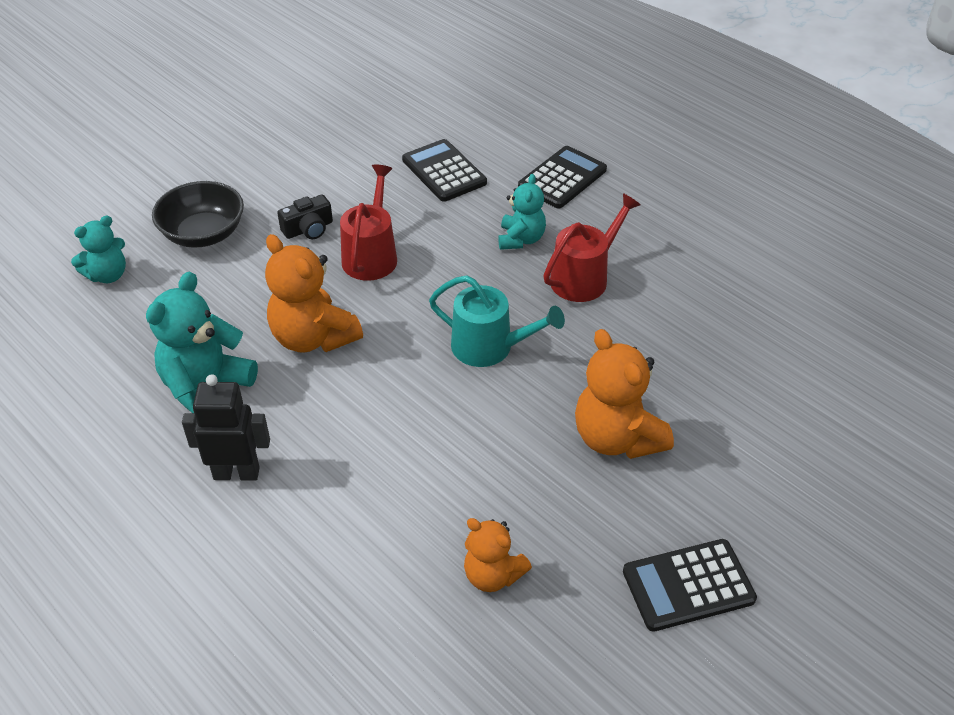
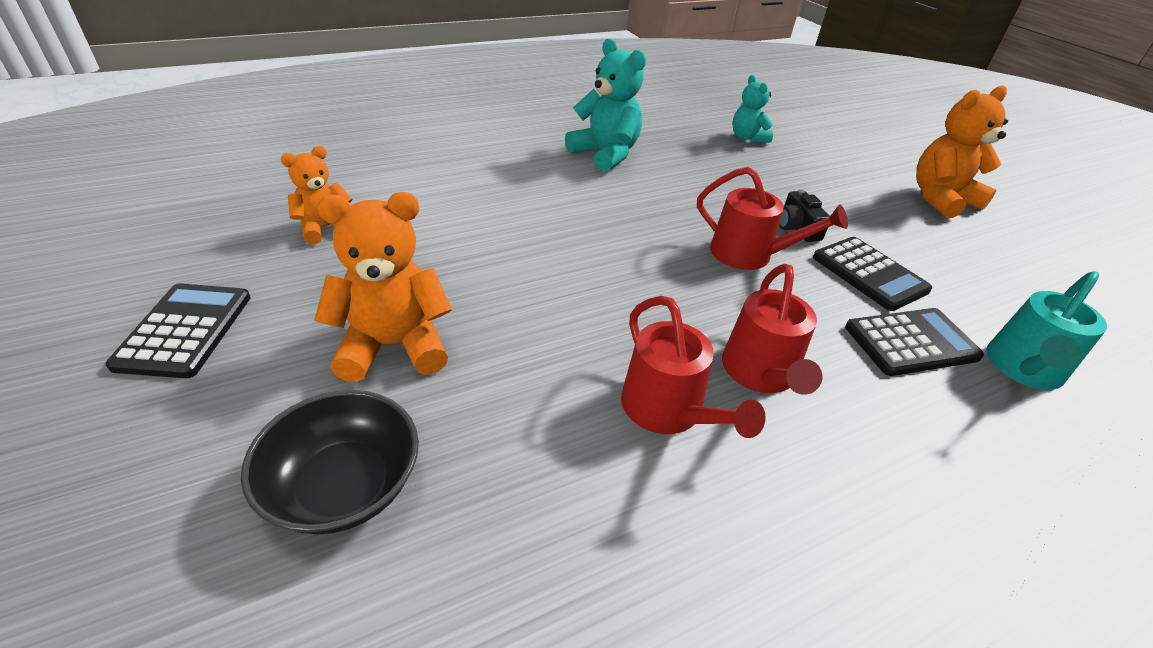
camera: 105 degrees right, 5 degrees down
(203, 234) = (794, 178): black bowl -> black bowl (344, 486)
(236, 473) = (517, 152): black robot -> none
(313, 337) = (641, 203): orange teddy bear -> orange teddy bear (940, 199)
(489, 347) = (580, 295): turquoise watering can -> turquoise watering can (1023, 368)
(521, 239) = (760, 373): turquoise teddy bear -> red watering can
(562, 178) = (910, 466): black calculator -> black calculator (869, 274)

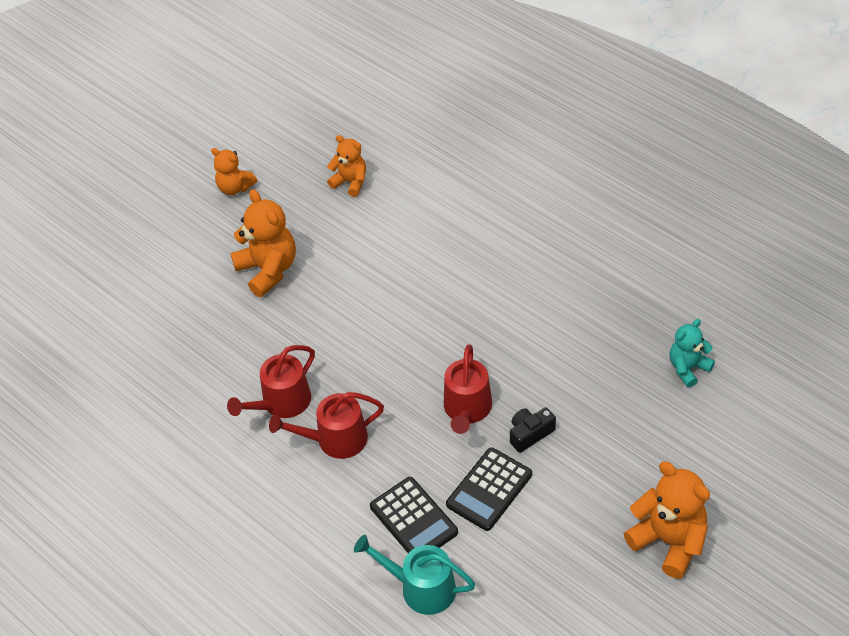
camera: 75 degrees right, 10 degrees up
(185, 330) = (235, 187): black calculator -> orange teddy bear
(344, 486) = (177, 300): black bowl -> none
(605, 154) = (564, 278): turquoise teddy bear -> none

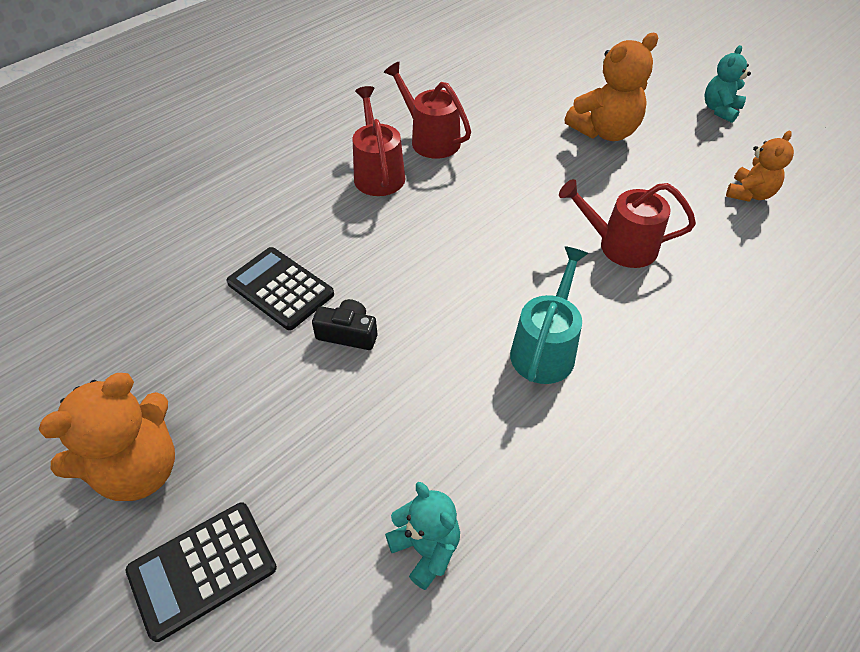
camera: 90 degrees right, 0 degrees up
(235, 187) = (720, 110): orange teddy bear -> turquoise teddy bear
(413, 519) = (264, 225): black calculator -> black calculator (202, 569)
(421, 588) = (182, 227): turquoise watering can -> turquoise watering can (545, 349)
(467, 409) = (396, 277): red watering can -> red watering can (620, 246)
(530, 434) = (348, 333): black camera -> black camera turned 45 degrees counterclockwise

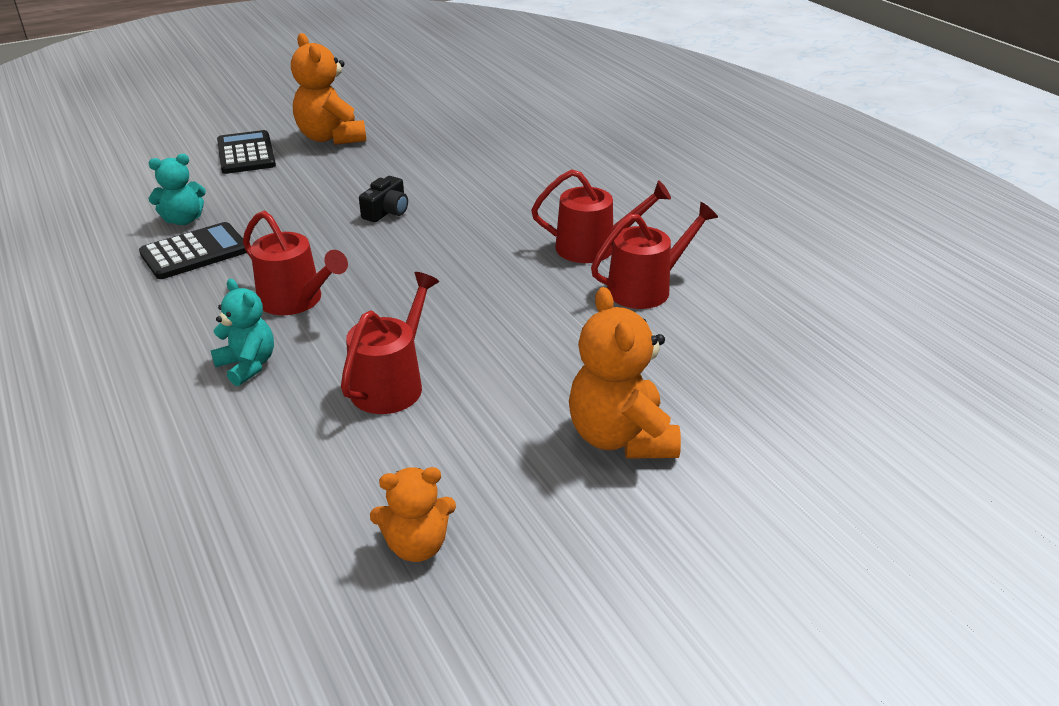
camera: 105 degrees right, 15 degrees down
(280, 289) = (456, 188): black calculator -> black calculator (195, 252)
(545, 349) = (296, 300): turquoise watering can -> red watering can
(720, 110) = (646, 606): turquoise teddy bear -> turquoise teddy bear (248, 365)
(749, 194) = (417, 545): orange teddy bear -> orange teddy bear turned 60 degrees counterclockwise

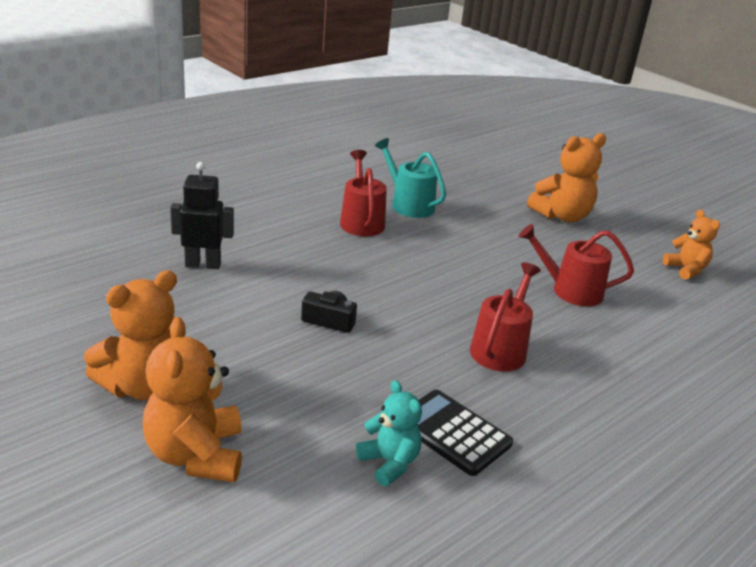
camera: 105 degrees left, 5 degrees down
(246, 153) = (196, 455): black calculator -> orange teddy bear
(248, 365) = (595, 356): turquoise teddy bear -> none
(502, 159) = (203, 264): none -> black robot
(645, 288) = (408, 204): red watering can -> turquoise watering can

